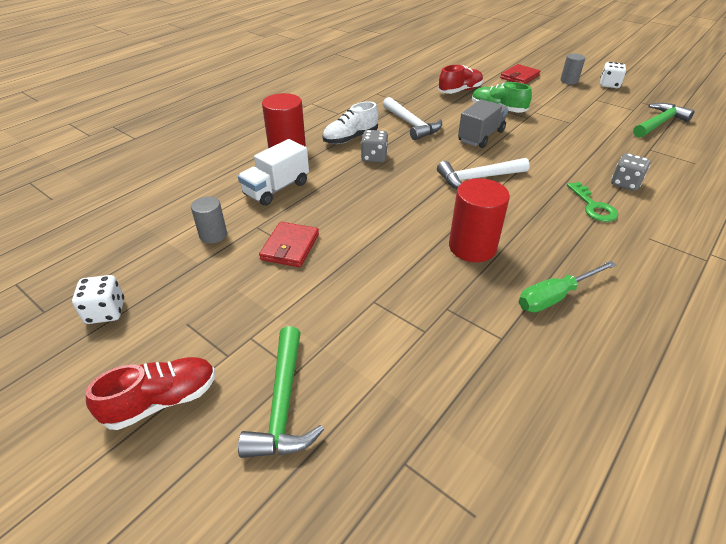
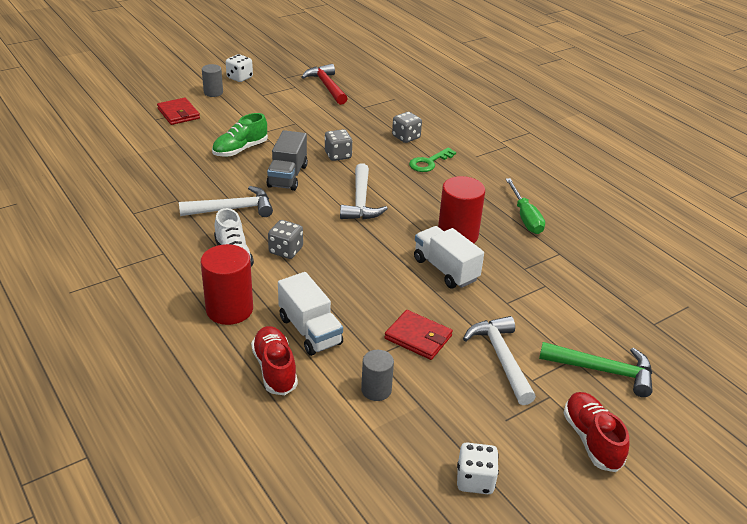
camera: 75 degrees left, 5 degrees down
(277, 308) = (501, 358): none -> white hammer
(404, 248) = (445, 269): none -> white truck
(460, 91) = (179, 157): red shoe -> red shoe (275, 369)
(481, 136) = (287, 176): grey truck -> grey truck turned 135 degrees counterclockwise
(542, 152) = (338, 155): none -> grey dice
(593, 206) = (429, 162): green key -> green key turned 135 degrees clockwise
(659, 123) = (326, 86): green hammer -> red hammer

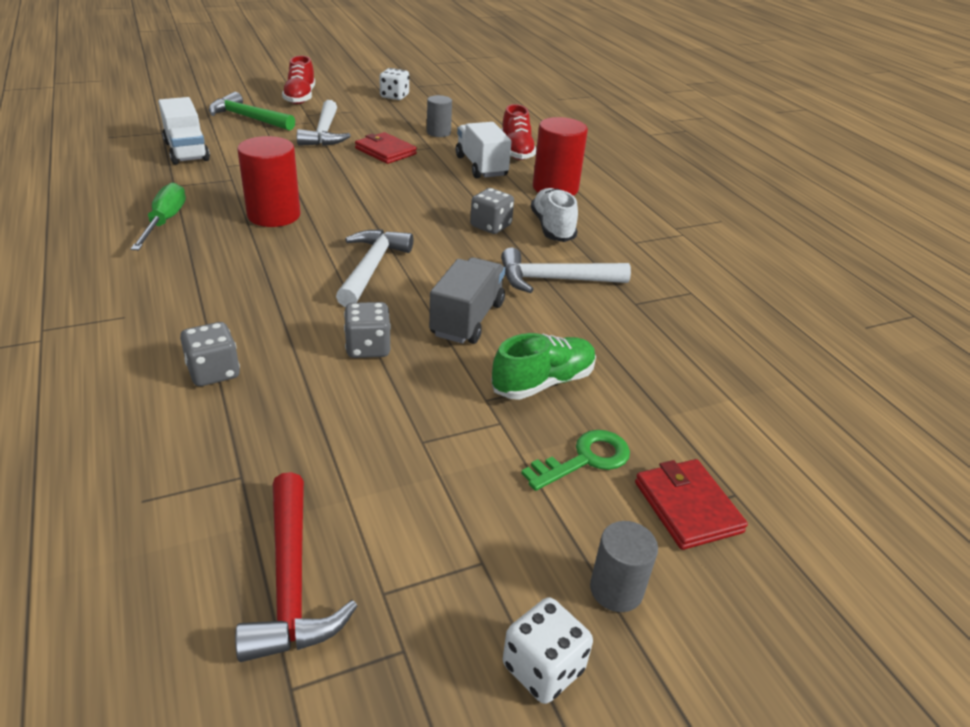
camera: 170 degrees left, 0 degrees up
(429, 162) = (218, 314): green key -> green key (585, 459)
(445, 269) = (319, 188): white truck -> white truck (186, 151)

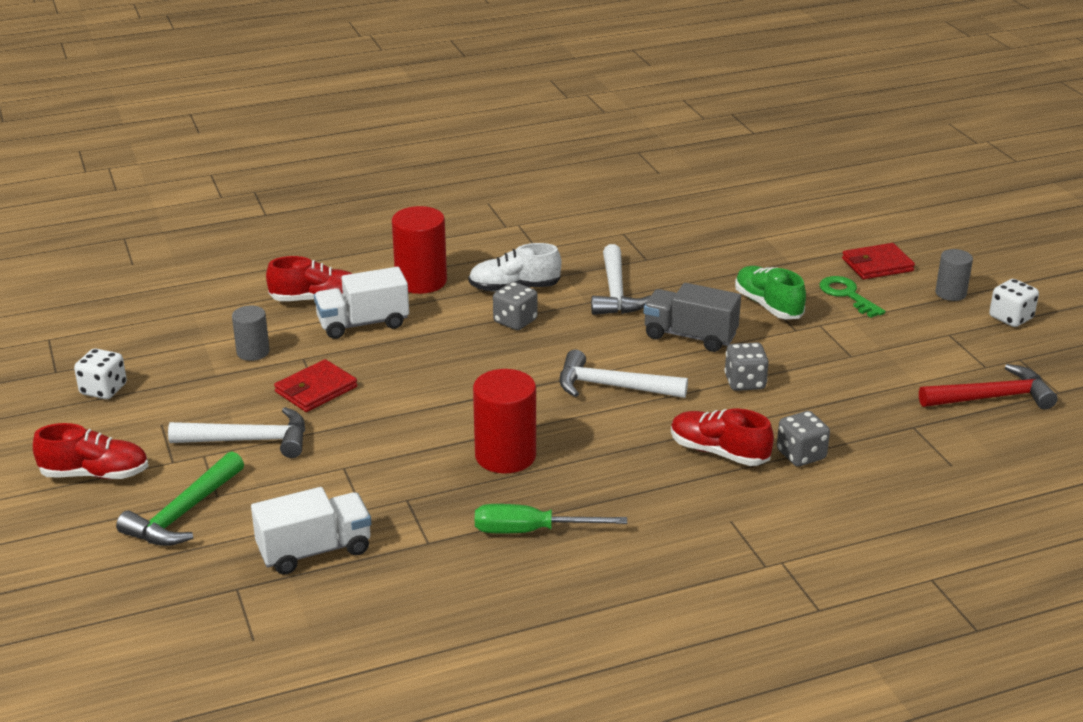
camera: 85 degrees left, 5 degrees down
(239, 319) = (718, 452): none -> red shoe

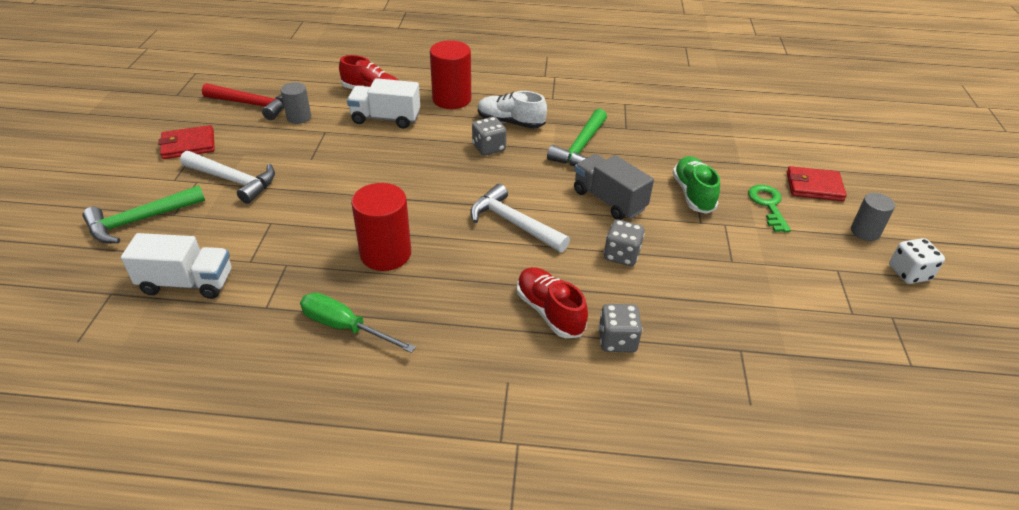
camera: 25 degrees right, 10 degrees up
(95, 474) = (122, 172): red shoe -> none
(103, 390) = (188, 115): white dice -> none
(316, 389) = (310, 157): red wallet -> red wallet (188, 145)
(615, 292) = (581, 147): white hammer -> green hammer
(991, 397) = (837, 347): red hammer -> red hammer (253, 104)

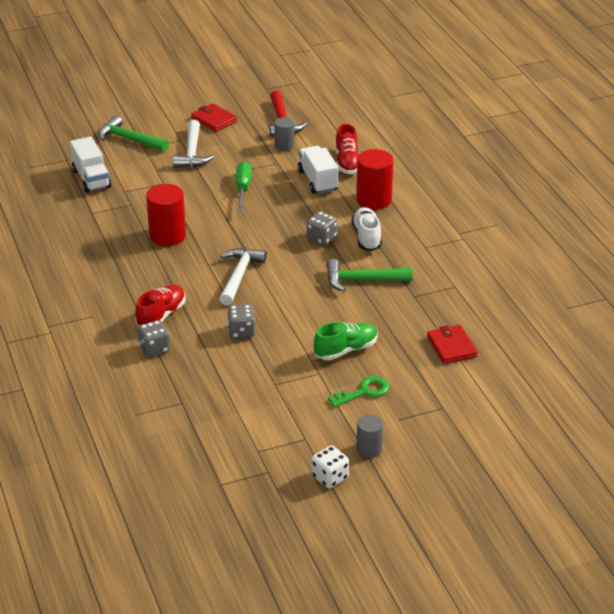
camera: 65 degrees right, 5 degrees down
(345, 327) = (95, 245): green screwdriver -> green screwdriver (243, 188)
(609, 200) = (302, 311): grey truck -> none
(814, 186) = (414, 414): red wallet -> red wallet (451, 347)

